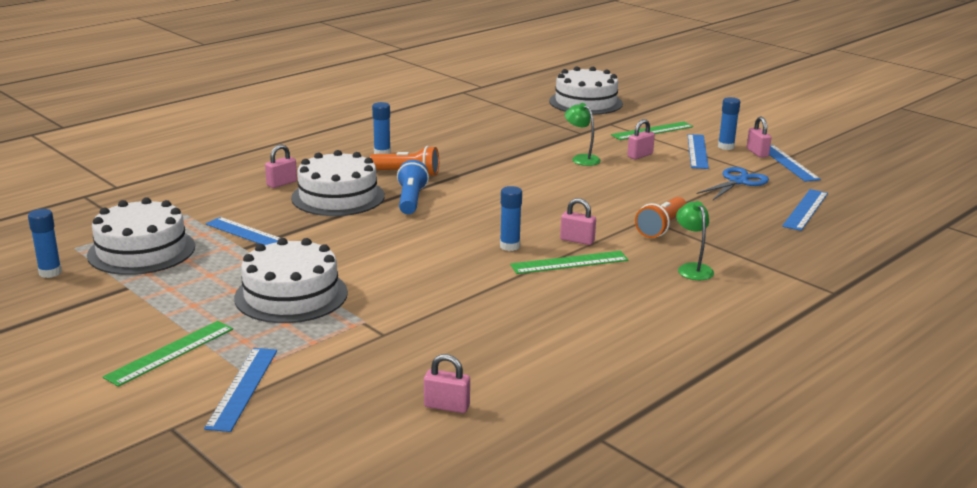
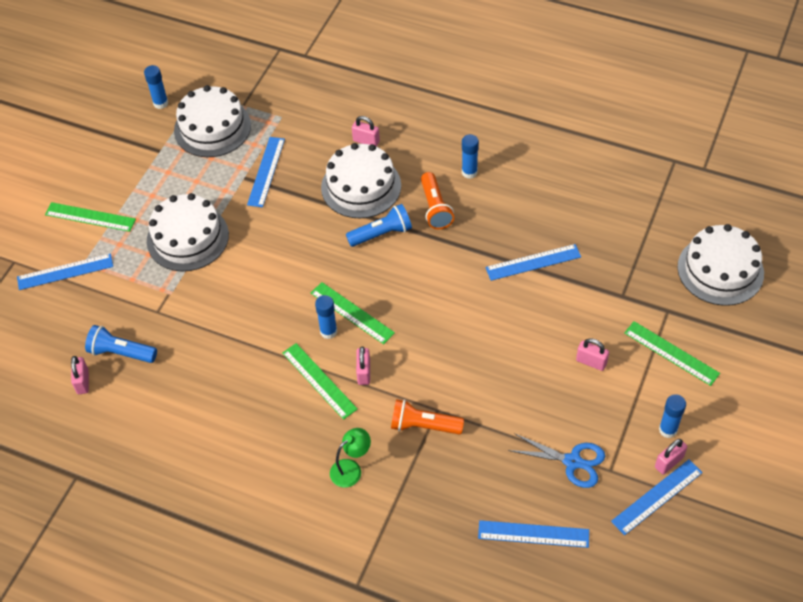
camera: 70 degrees right, 30 degrees up
(424, 370) = (121, 352): none -> blue flashlight
(496, 231) = (352, 313): none -> green ruler
(581, 158) = (551, 318): green lamp -> none
(697, 151) = (637, 407): blue ruler -> blue ruler (533, 262)

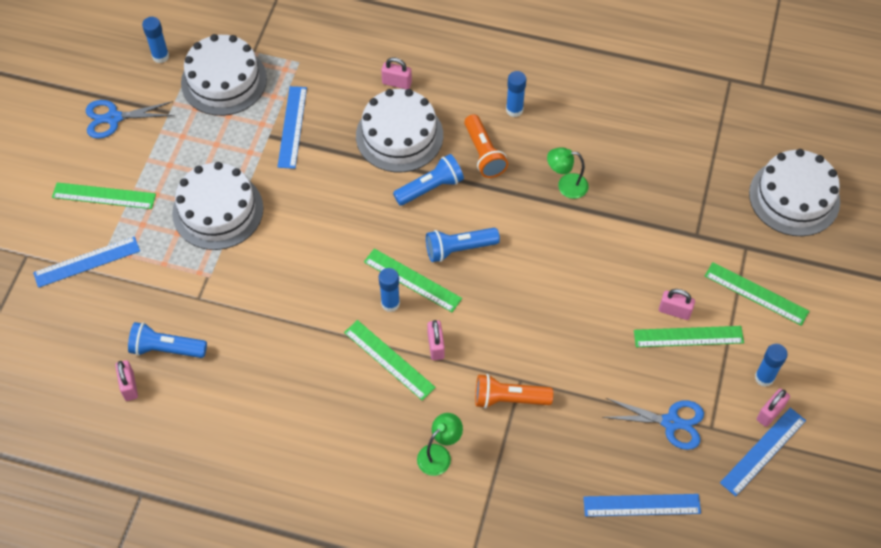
camera: 10 degrees left, 5 degrees up
(110, 152) = (113, 118): none -> blue scissors
(399, 289) = (459, 249): none -> blue flashlight
(506, 242) = (566, 186): none -> green lamp
(533, 262) = (597, 206): blue ruler -> none
(601, 386) = (688, 336): none -> green ruler

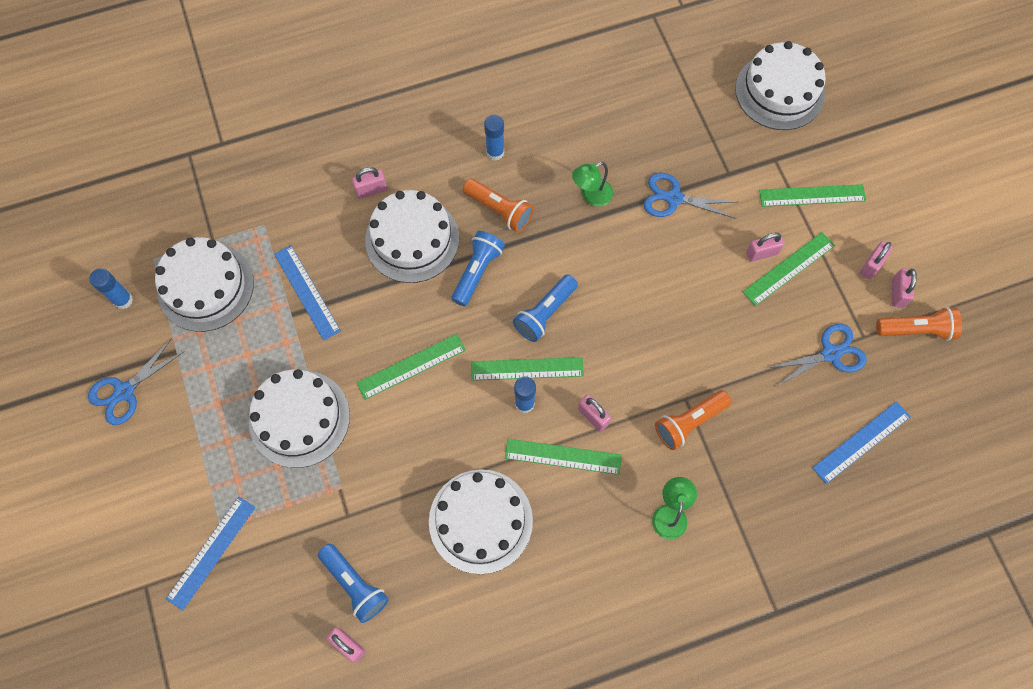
camera: 35 degrees left, 10 degrees up
(104, 196) = (176, 475): green ruler -> green ruler (411, 366)
(166, 349) = (355, 585): blue flashlight -> blue flashlight turned 105 degrees counterclockwise
(290, 364) = (480, 521): none -> white cake
(633, 226) = (673, 198): none -> blue scissors
(763, 451) = (916, 330): blue ruler -> orange flashlight
(764, 378) = (871, 265): blue glue stick -> pink padlock

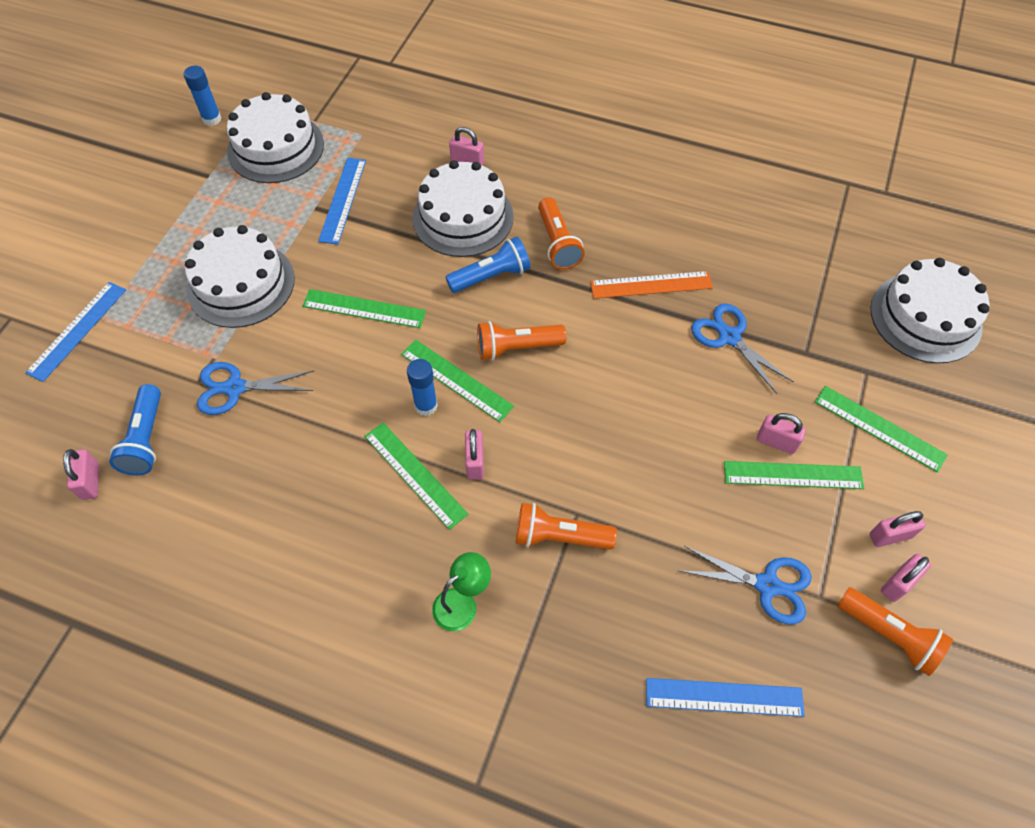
camera: 40 degrees right, 10 degrees down
(124, 391) = (146, 178): blue scissors -> blue scissors (235, 388)
(211, 552) = (77, 330): blue ruler -> blue ruler turned 45 degrees counterclockwise
(480, 521) = (293, 471): white cake -> none
(495, 152) = (597, 199): blue glue stick -> none
(545, 313) = (516, 347): blue flashlight -> orange flashlight
(591, 196) = (651, 285): green lamp -> orange ruler

